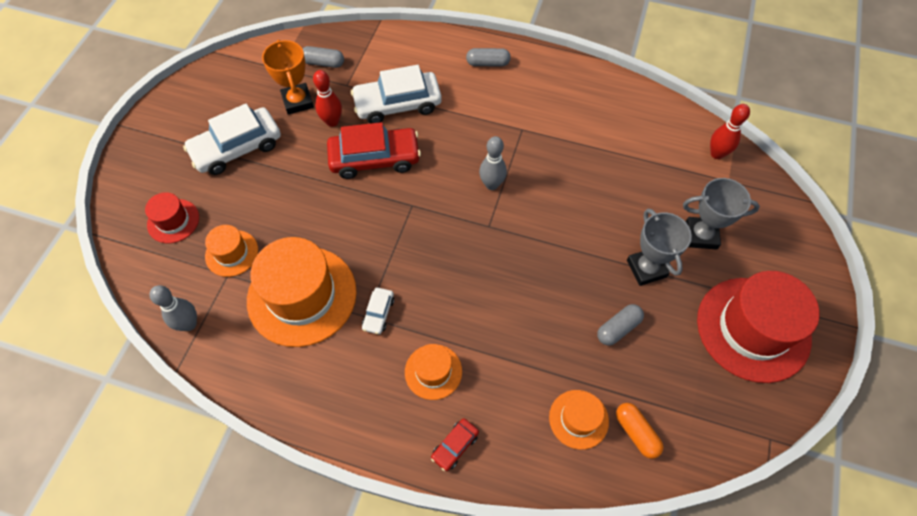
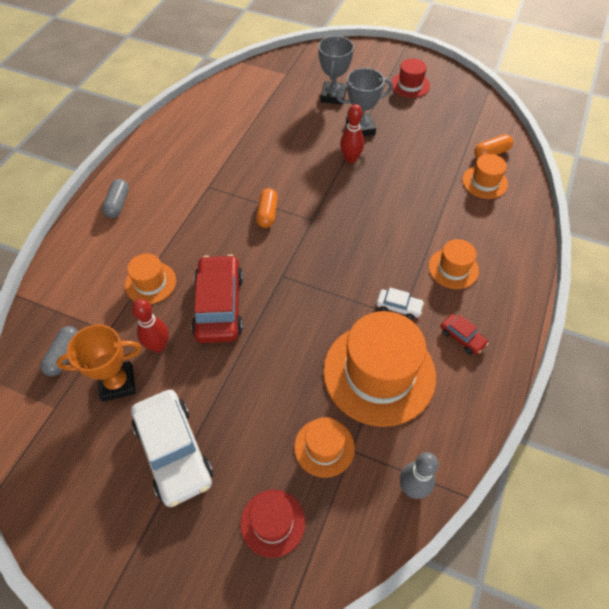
camera: 85 degrees left, 5 degrees down
(397, 104) = (150, 283): white car -> orange hat
(455, 446) = (515, 257): red car -> red car (462, 337)
(491, 184) = (267, 214): grey bowling pin -> orange capsule
(618, 328) = (411, 151): grey capsule -> none
(716, 154) = (260, 75): red bowling pin -> red bowling pin (350, 159)
(753, 329) = (410, 85): red hat -> red hat, size x0.50

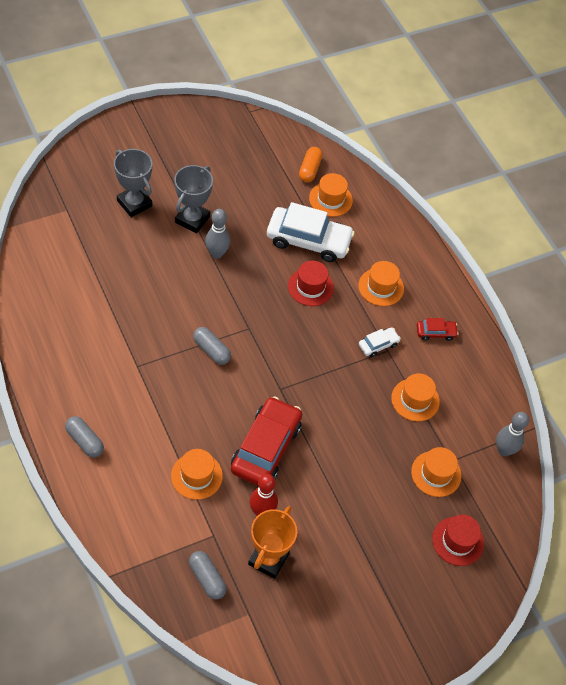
camera: 55 degrees left, 0 degrees up
(174, 451) = (357, 561): white car -> white car (308, 240)
(219, 306) = (265, 448): red car -> red car turned 75 degrees clockwise
(267, 214) = (211, 350): orange capsule -> grey capsule
(350, 159) = (217, 253): red bowling pin -> grey bowling pin
(379, 373) = (415, 400): orange hat -> orange hat, size x0.50
(410, 85) = (183, 147): red hat -> red hat (310, 287)

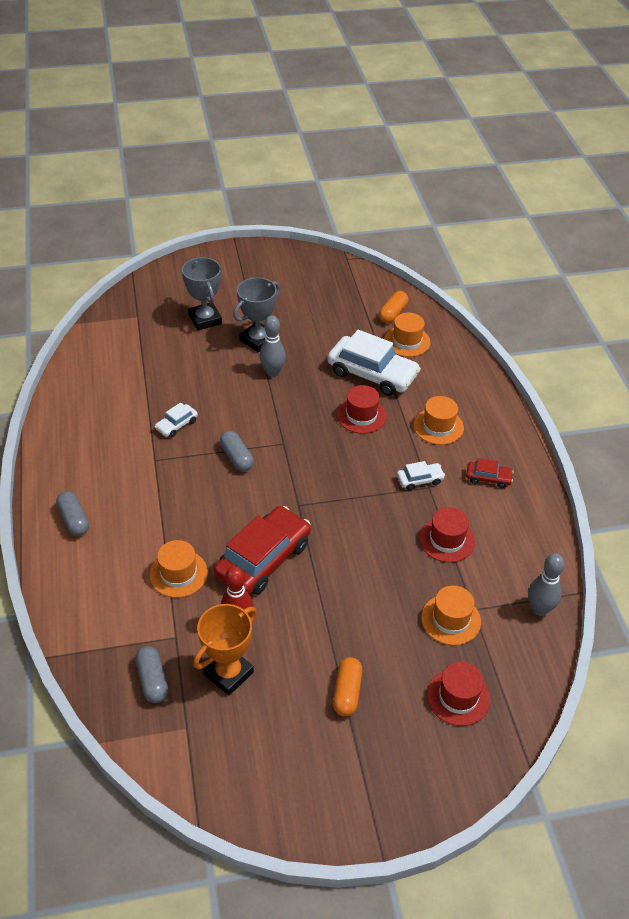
camera: 20 degrees right, 10 degrees down
(145, 325) = (176, 425): none -> white car
(369, 555) = (347, 692): none -> orange capsule
(415, 400) = (446, 540): orange hat -> red hat

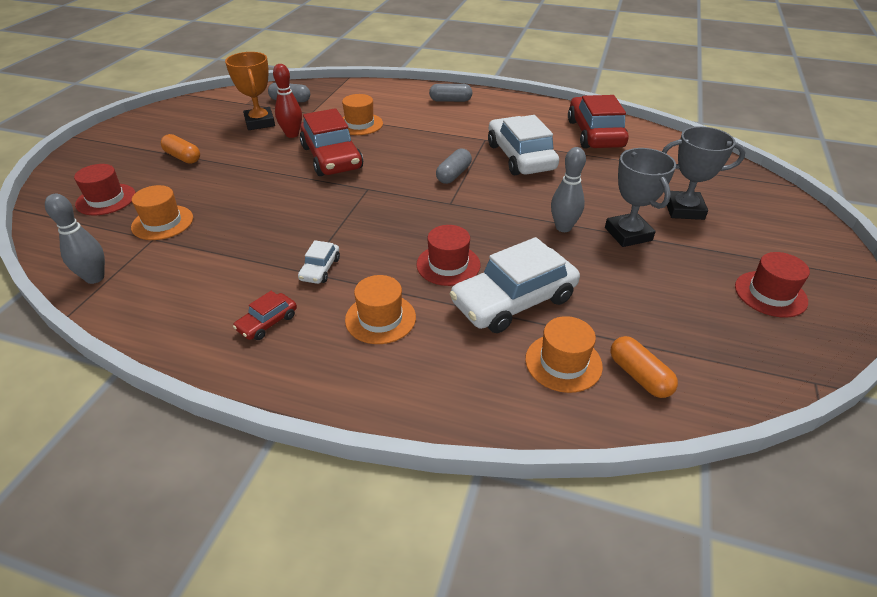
camera: 120 degrees right, 5 degrees down
(100, 389) = (595, 134): none -> red car
(176, 425) = (520, 157): white car -> white car, size x2.14
(236, 457) = (453, 174): grey capsule -> grey capsule turned 60 degrees counterclockwise
(446, 540) = (233, 255): red hat -> red hat (770, 294)

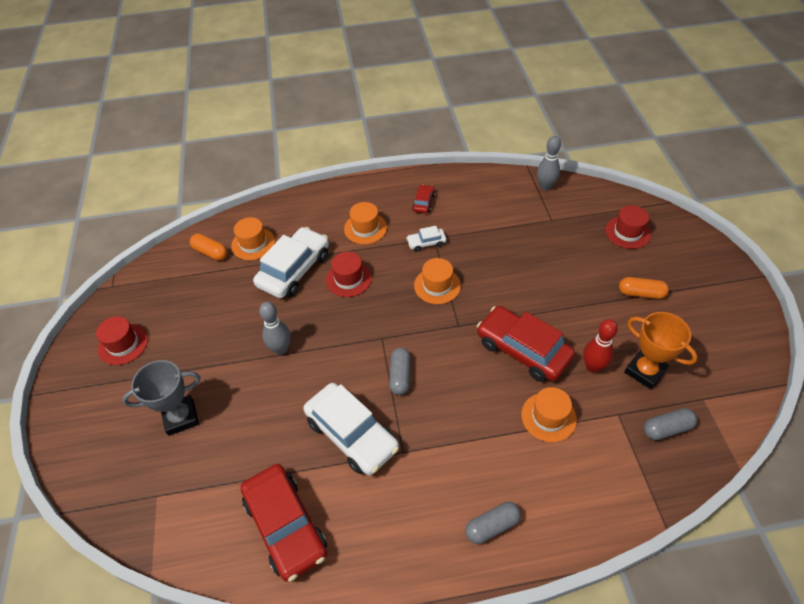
camera: 155 degrees right, 10 degrees up
(162, 222) = (563, 232): orange hat -> orange hat (437, 285)
(320, 269) = (426, 243): white car -> white car turned 90 degrees counterclockwise
(628, 234) = (228, 363): grey trophy -> none

